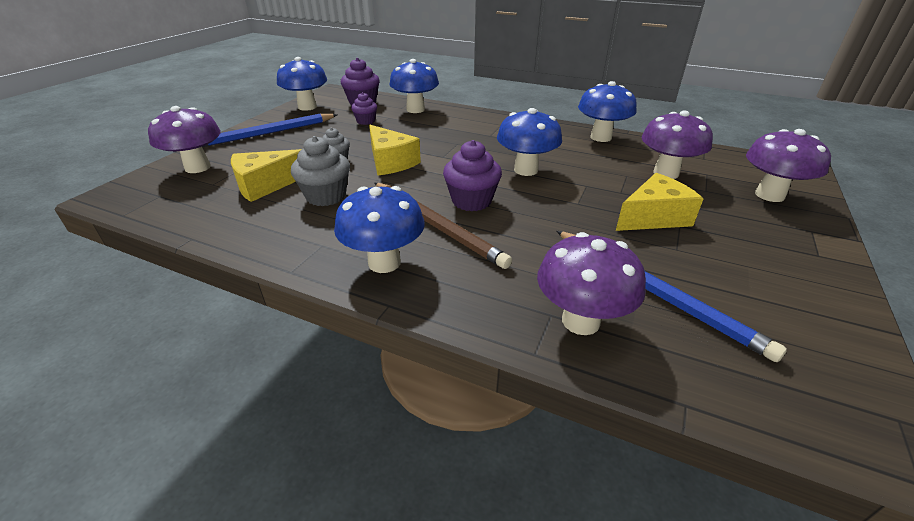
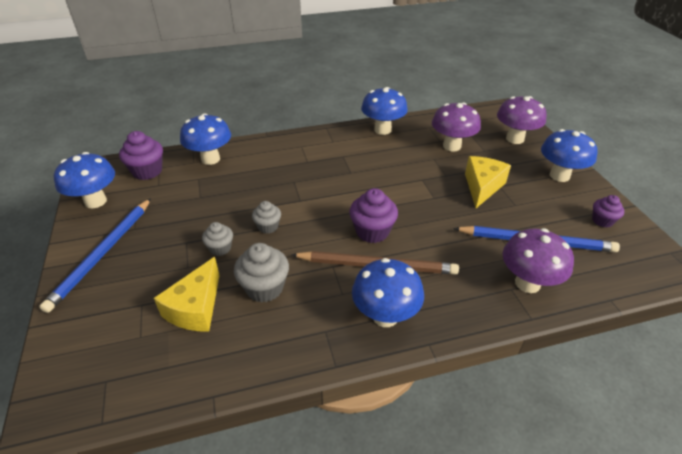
camera: 40 degrees left, 5 degrees up
(197, 167) = (92, 329): purple mushroom -> none
(366, 121) = (183, 192): purple cupcake -> purple cupcake (602, 221)
(390, 162) = (268, 226): yellow cheese -> grey cupcake
(526, 170) = (372, 184): blue mushroom -> blue mushroom (559, 176)

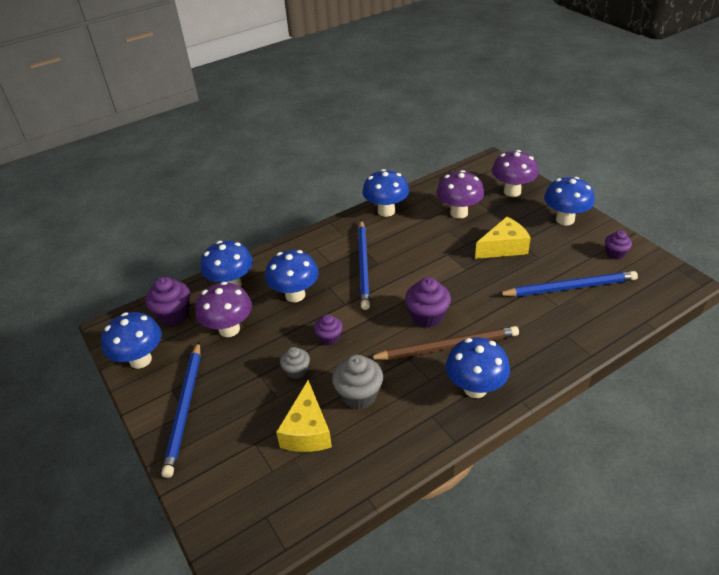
camera: 15 degrees left, 0 degrees up
(259, 181) = (295, 295): none -> blue mushroom
(268, 226) = (329, 338): grey cupcake -> purple cupcake
(336, 170) = (363, 265): none -> blue pencil
(482, 187) = (503, 247): yellow cheese -> yellow cheese turned 60 degrees clockwise
(527, 283) = (577, 326): purple mushroom -> purple mushroom (229, 329)

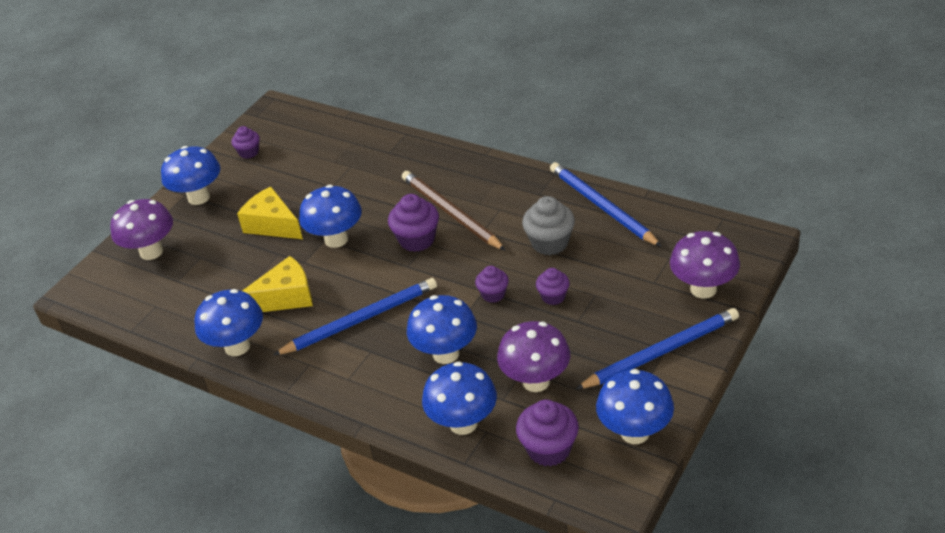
camera: 115 degrees left, 0 degrees up
(296, 371) = (553, 297): grey cupcake -> purple cupcake
(307, 431) = (614, 256): yellow cheese -> yellow cheese (285, 297)
(459, 213) = (216, 280): purple mushroom -> purple mushroom (703, 289)
(475, 388) = (490, 181): blue mushroom -> blue mushroom (336, 239)
(569, 287) = (319, 166): blue pencil -> blue pencil (602, 207)

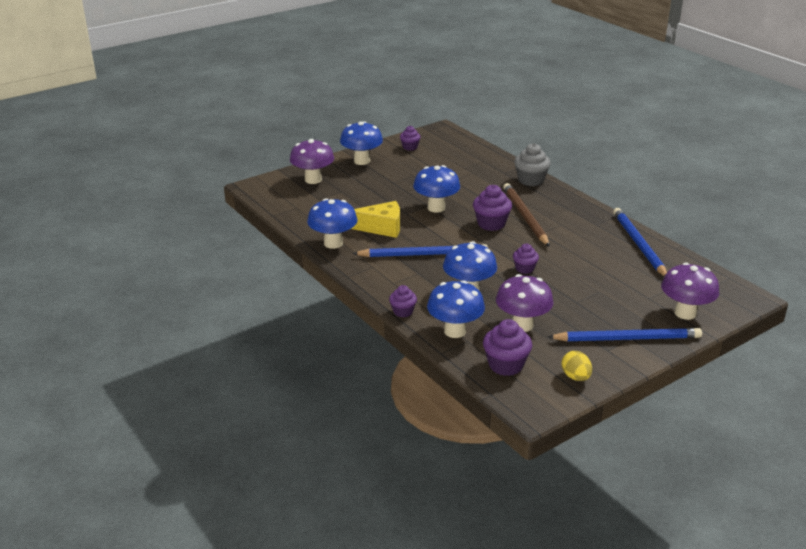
camera: 20 degrees right, 10 degrees down
(272, 225) = (399, 188): yellow cheese -> none
(550, 243) = (585, 253): grey cupcake -> grey cupcake (531, 180)
(553, 297) = (567, 283): purple cupcake -> purple cupcake (403, 312)
(635, 432) = (575, 377): blue mushroom -> yellow egg

